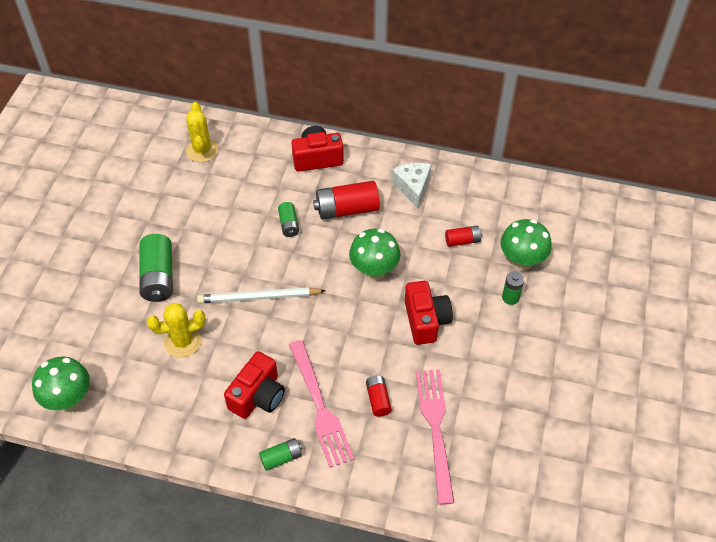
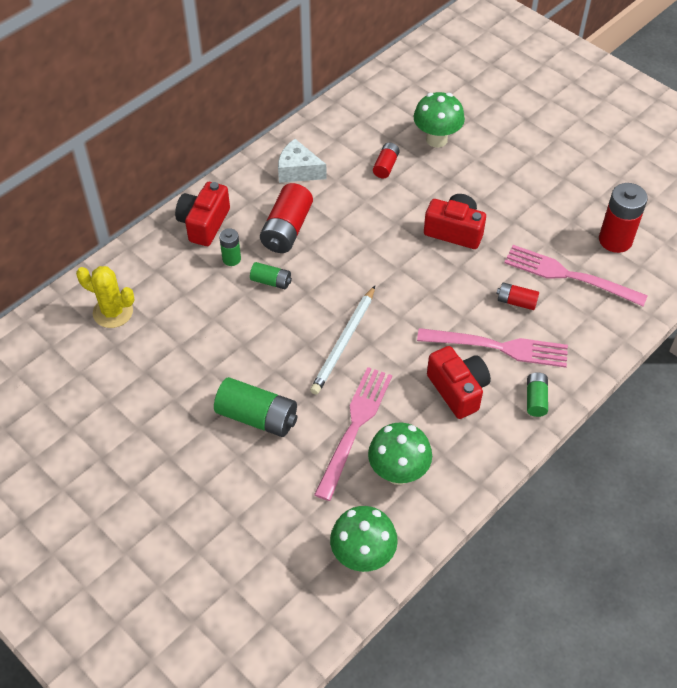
camera: 60 degrees left, 0 degrees up
(183, 341) = (354, 426): yellow cactus -> pink fork
(374, 271) = (375, 242): green mushroom -> green mushroom (398, 472)
(505, 450) = (615, 240): none -> red battery
(510, 297) = (468, 164): green battery -> green battery (231, 259)

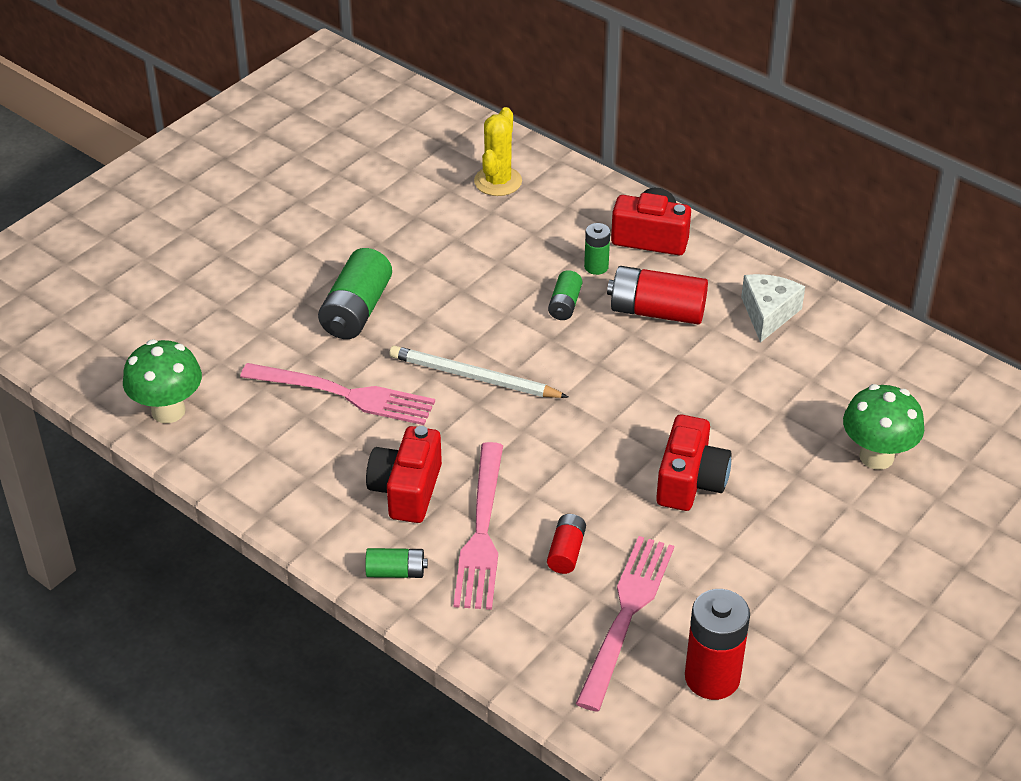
camera: 85 degrees right, 10 degrees down
(386, 166) = (803, 402): red battery -> none
(398, 472) = (280, 437): green mushroom -> none
(458, 390) = (406, 490): red camera -> red camera turned 135 degrees clockwise

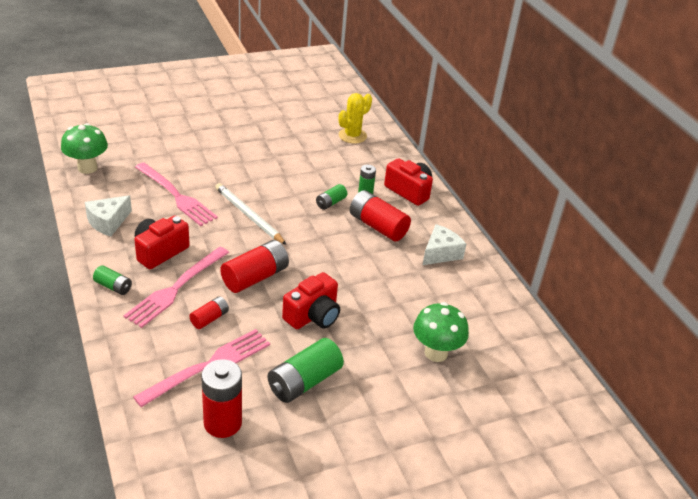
camera: 25 degrees right, 5 degrees down
(289, 481) = (108, 222): none -> white cheese
(356, 310) = (222, 163): green battery -> green battery (304, 382)
(568, 464) = (255, 277): none -> red battery

